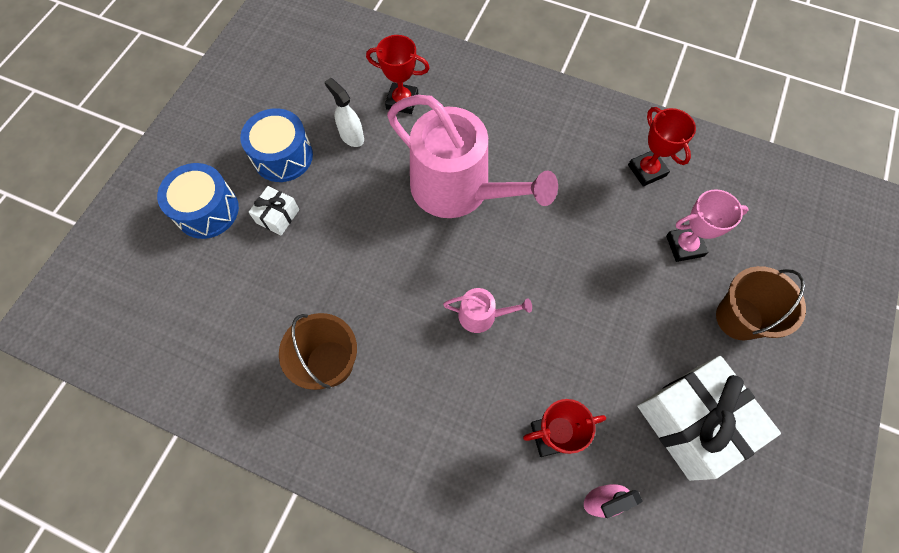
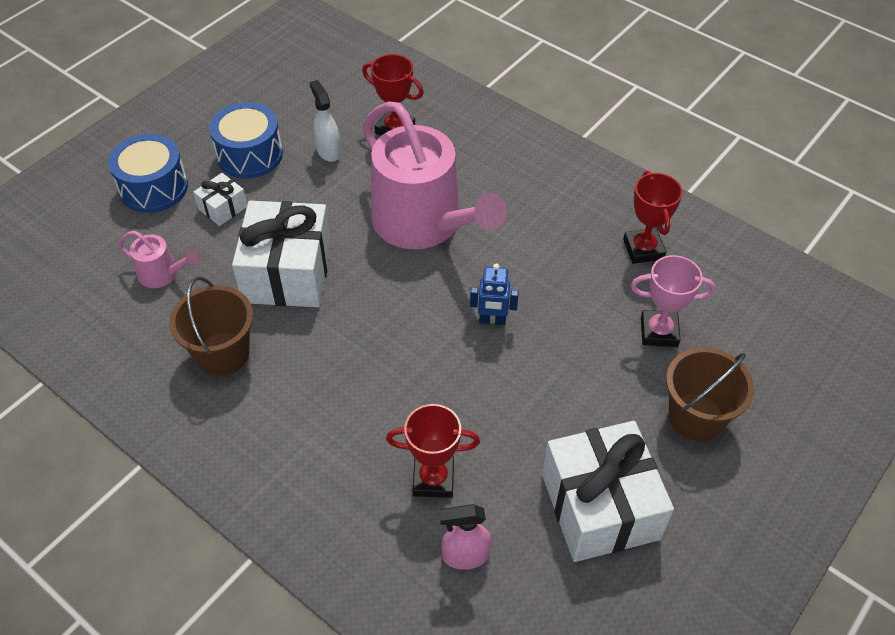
camera: 15 degrees right, 15 degrees down
(358, 267) = (288, 273): none -> white gift
(482, 315) = (402, 347): pink watering can -> pink watering can (162, 274)
(548, 270) = (492, 320): none -> blue robot

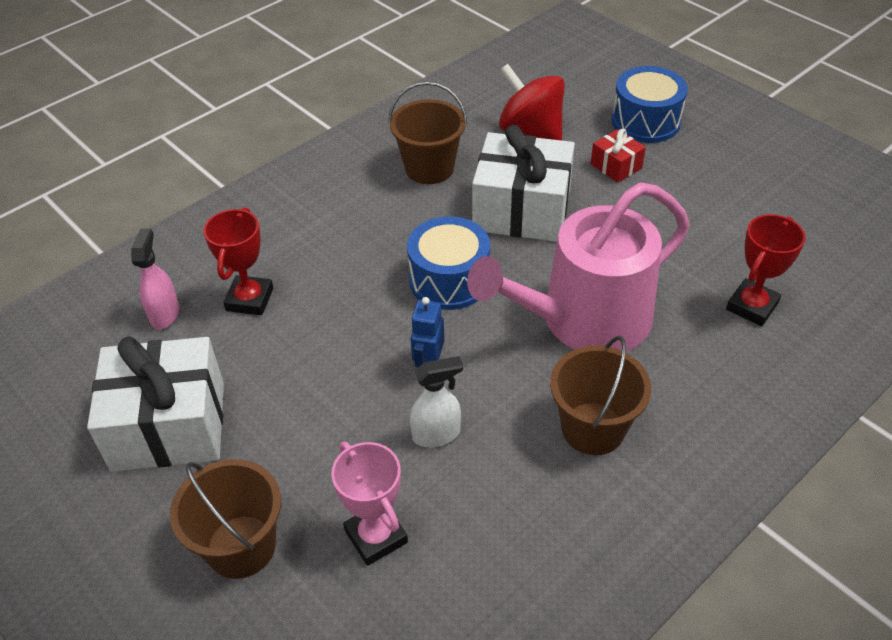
camera: 100 degrees right, 5 degrees down
(162, 274) = (530, 131): pink watering can -> red spinning top
(223, 208) = (616, 166): white gift -> red gift
(250, 155) = (697, 184): blue drum -> blue drum (449, 280)
(328, 151) = (707, 245): white spray bottle -> white spray bottle (436, 434)
(531, 215) = (593, 428): none -> brown bucket
(643, 249) = (520, 551): red trophy -> none
(659, 332) = (376, 536): pink trophy -> pink trophy turned 45 degrees counterclockwise

